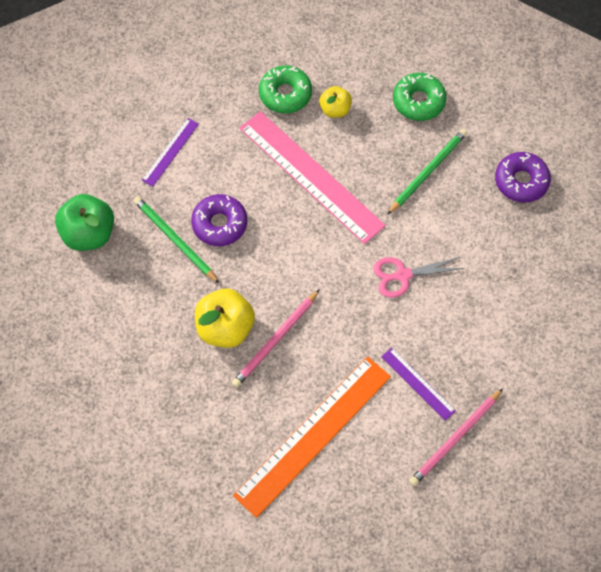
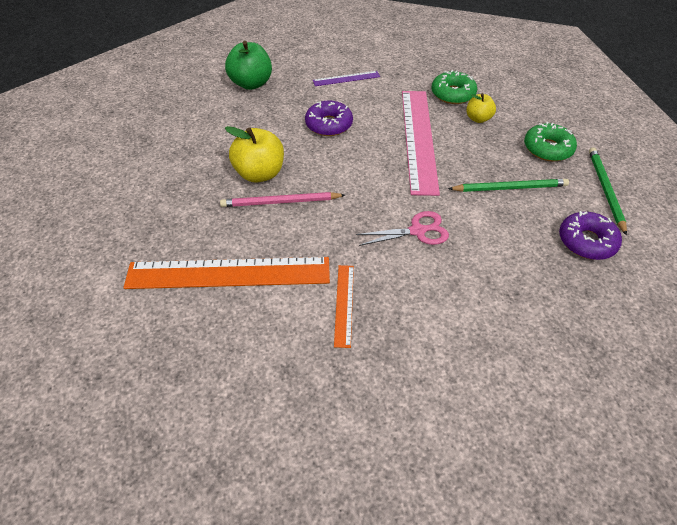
camera: 45 degrees right, 15 degrees down
(175, 240) = (292, 115): green pencil -> green pencil (605, 190)
(403, 275) = (417, 231): pink scissors -> pink scissors turned 135 degrees clockwise
(417, 384) = (344, 304): purple ruler -> orange ruler
(455, 439) = (325, 367): pink pencil -> none

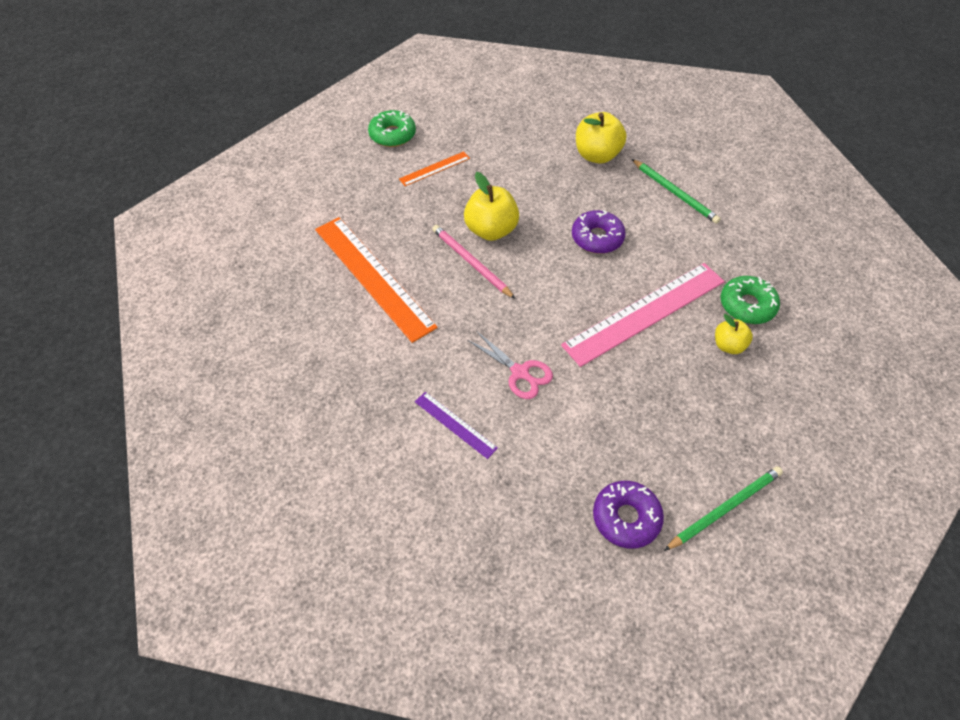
camera: 55 degrees right, 5 degrees up
(251, 83) = (597, 155): green apple -> yellow apple
(344, 304) = (398, 364): orange ruler -> orange ruler (434, 168)
(346, 78) = (677, 212): purple ruler -> purple ruler (455, 424)
(510, 188) = (645, 419): green pencil -> green pencil (675, 193)
(547, 149) = (742, 428): green donut -> green donut (392, 135)

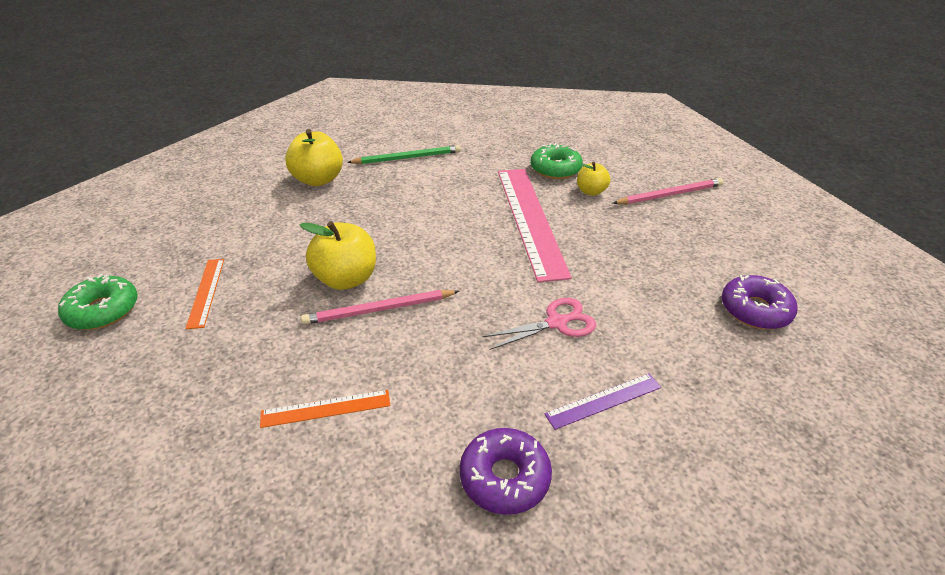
camera: 65 degrees left, 15 degrees down
(373, 277) = (326, 409): orange ruler -> orange ruler, size x0.47
(597, 238) = (421, 215): purple donut -> purple donut (505, 477)
(725, 508) = (754, 251): green pencil -> none
(776, 414) = (670, 195): none -> pink pencil

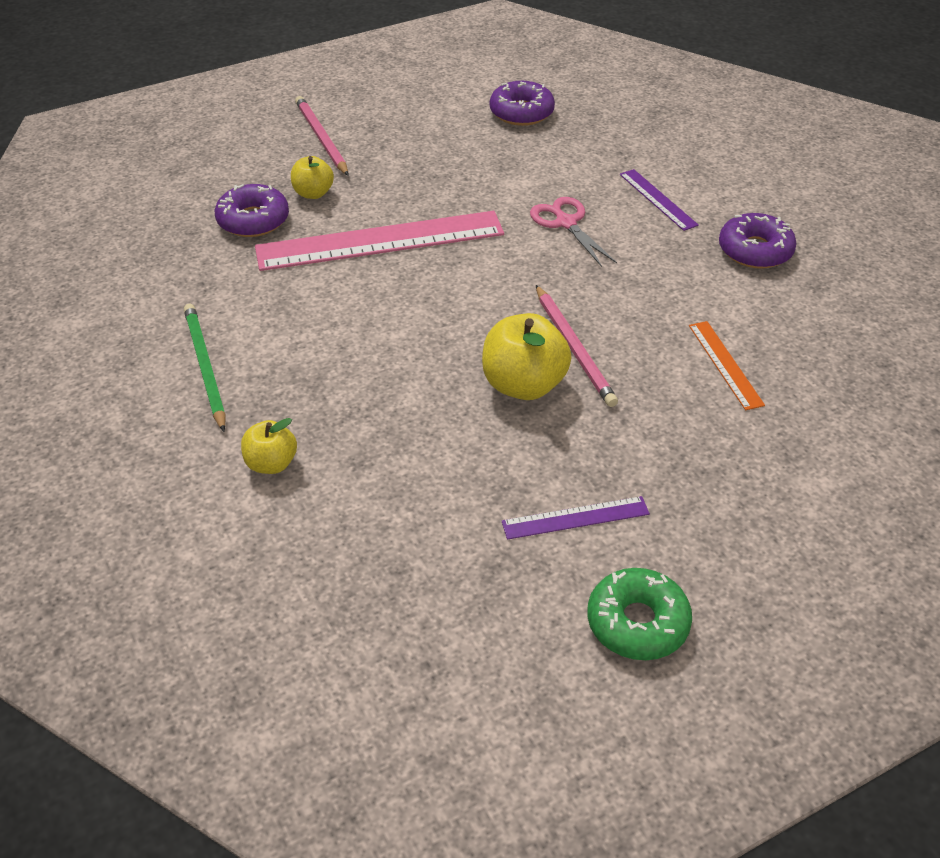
camera: 95 degrees left, 5 degrees up
(206, 292) = (575, 518): orange ruler -> purple ruler
(318, 180) = (271, 463): yellow apple -> yellow apple, size x0.59
(555, 169) = (253, 220): green donut -> purple donut

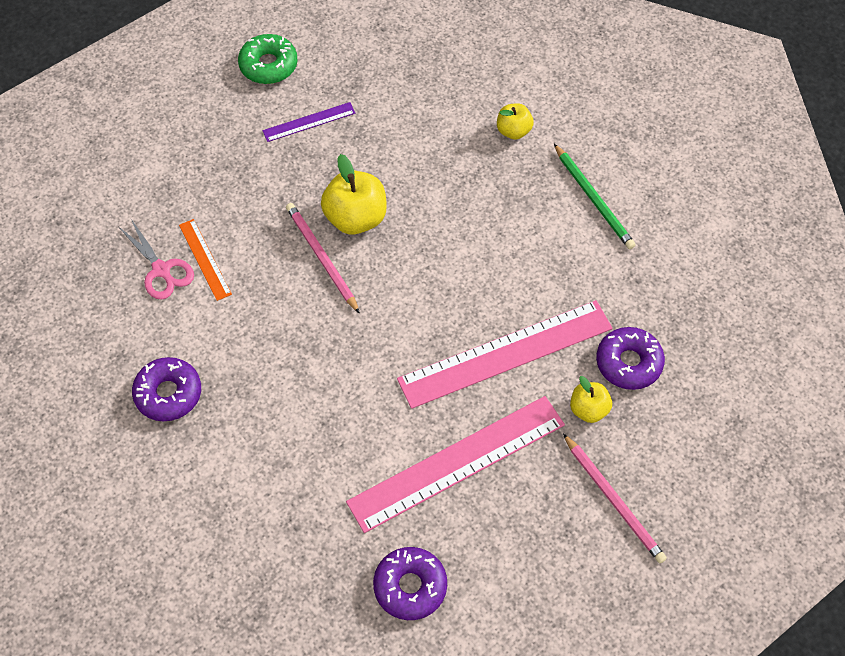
camera: 170 degrees right, 15 degrees up
(458, 174) = (456, 462): none -> pink ruler
(566, 223) = (342, 404): pink scissors -> pink scissors (161, 270)
(658, 199) = (256, 454): purple ruler -> none

